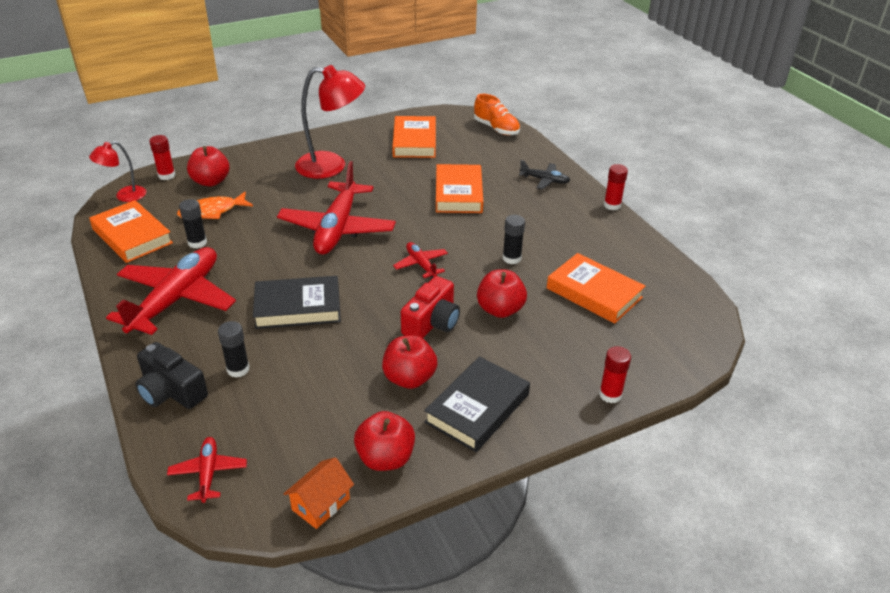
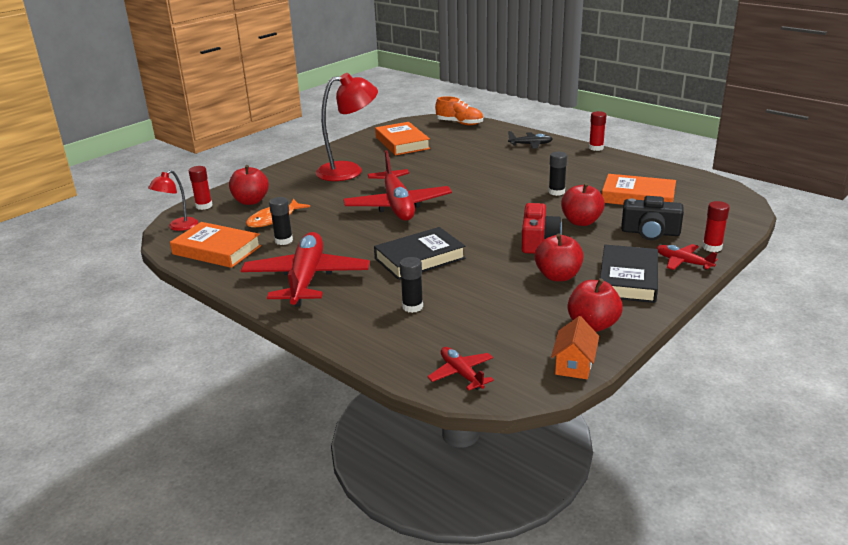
camera: 20 degrees left, 10 degrees down
(171, 391) = (369, 335): black camera -> black camera (650, 232)
(421, 264) = (491, 211): red plane -> red plane (683, 262)
(458, 193) = (473, 165): orange book -> none

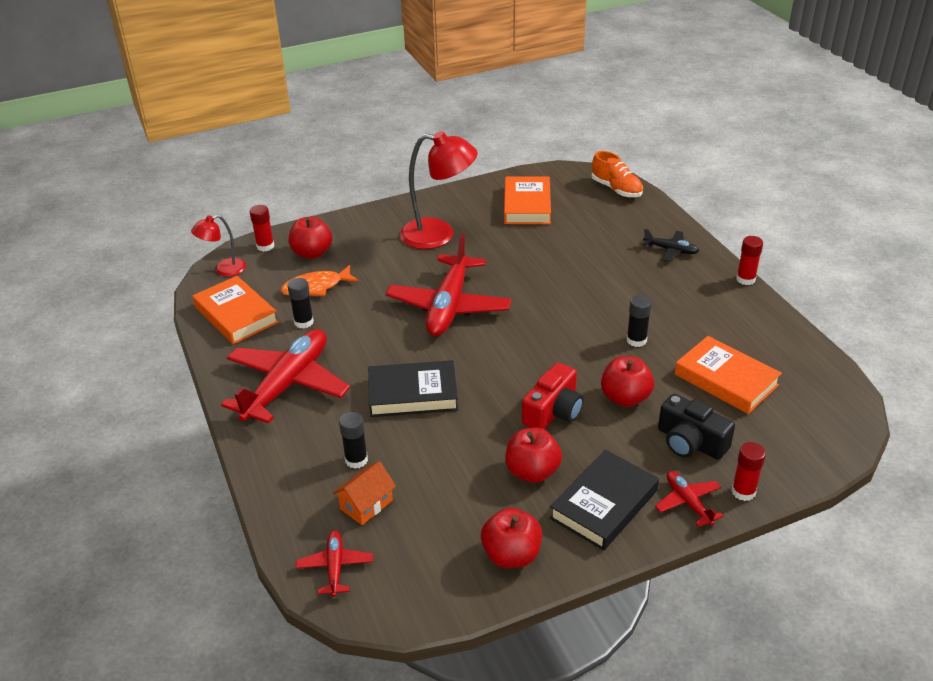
camera: 25 degrees right, 10 degrees up
(574, 364) = (449, 600): orange house -> orange house (366, 504)

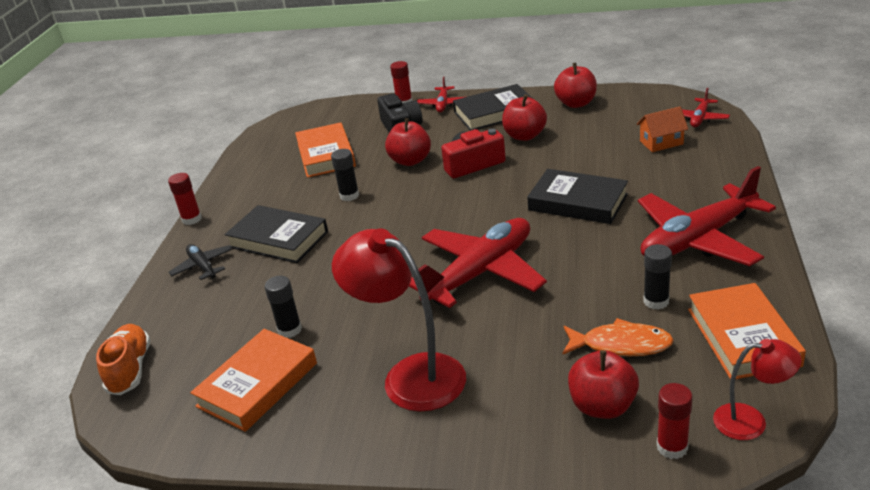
camera: 145 degrees left, 5 degrees down
(356, 460) = (656, 168): black glue stick -> black glue stick (290, 330)
(642, 285) = (278, 239): none -> black book

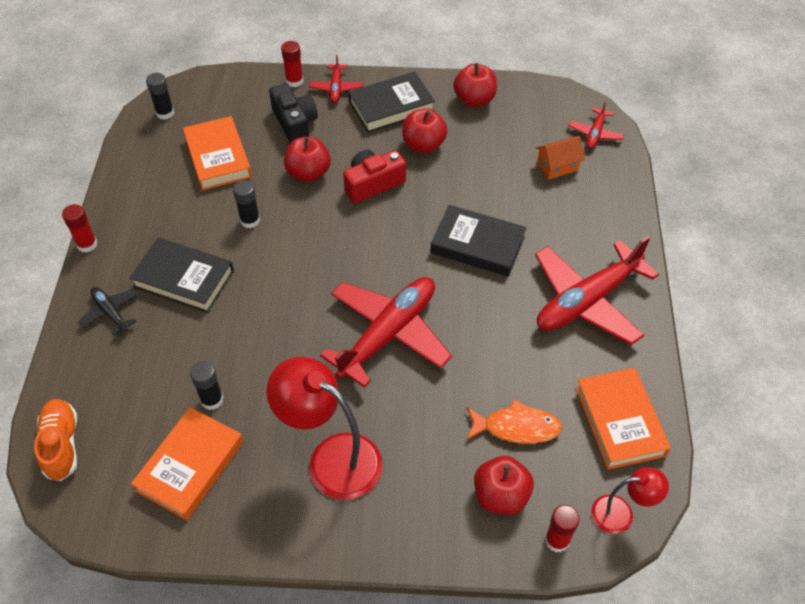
camera: 10 degrees left, 20 degrees up
(656, 301) = (548, 377): black glue stick -> black glue stick (165, 113)

